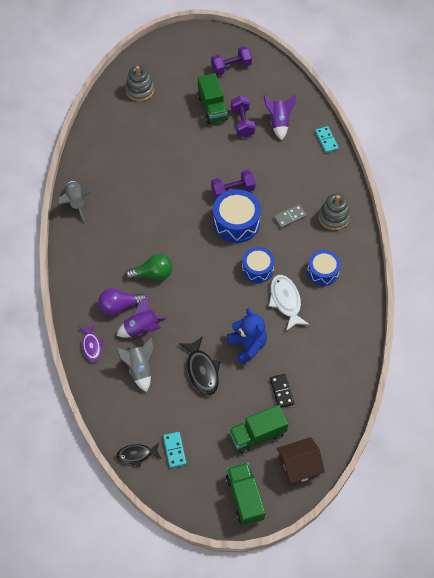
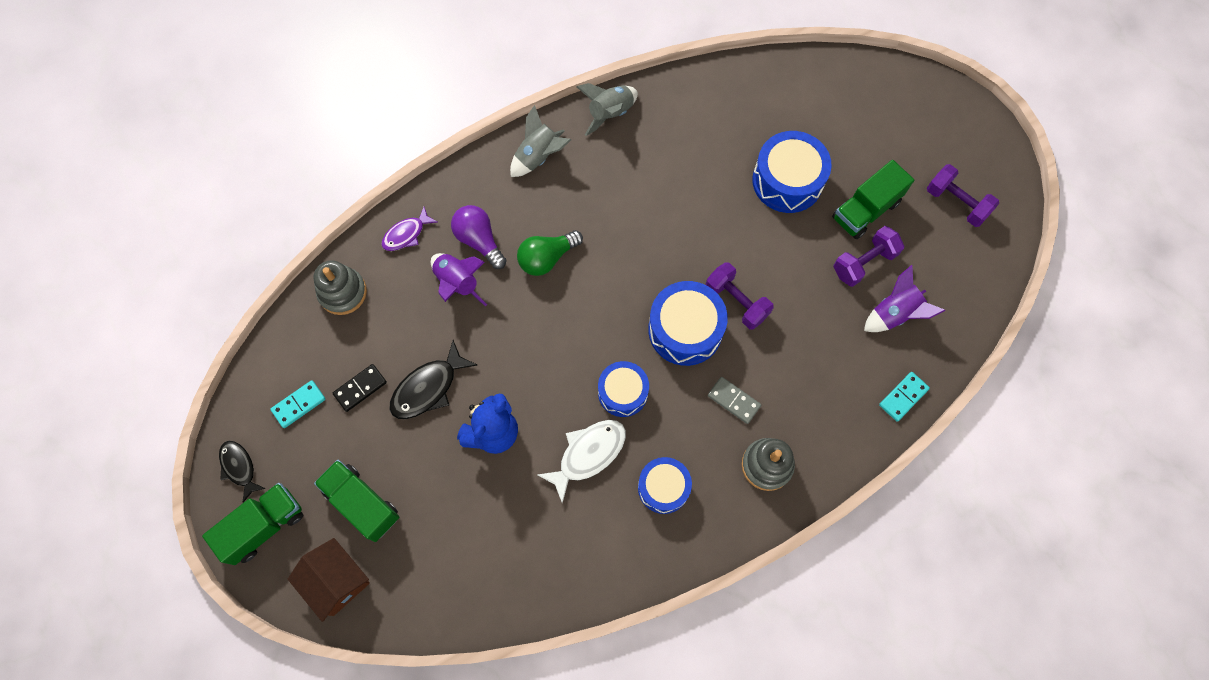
camera: 65 degrees right, 10 degrees up
(137, 455) = (275, 361): black fish -> black fish (239, 467)
(139, 369) = (397, 308): grey rocket -> grey rocket (539, 156)
(140, 90) = (838, 103): grey stacking toy -> grey stacking toy (342, 292)
(152, 274) = (547, 258): green light bulb -> green light bulb turned 90 degrees clockwise
(173, 135) = (787, 181): none -> blue drum
(281, 391) = (441, 509): black domino -> black domino (360, 388)

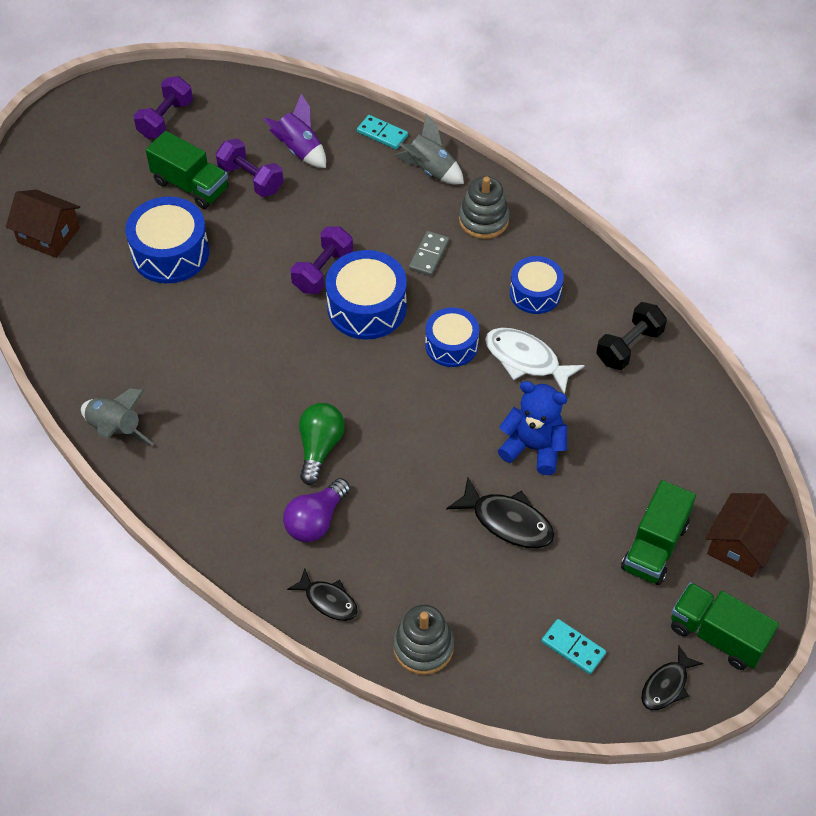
camera: 105 degrees left, 15 degrees down
(360, 388) = (532, 589): black domino -> none
(406, 234) = (328, 600): purple fish -> black fish
(457, 283) = (375, 528): purple rocket -> none
(539, 156) = (190, 488): grey rocket -> grey rocket (430, 170)
(547, 258) = (320, 448): green light bulb -> green light bulb turned 120 degrees counterclockwise
(576, 557) = (629, 346): none -> black dumbbell
(828, 91) = (48, 235): none -> brown house

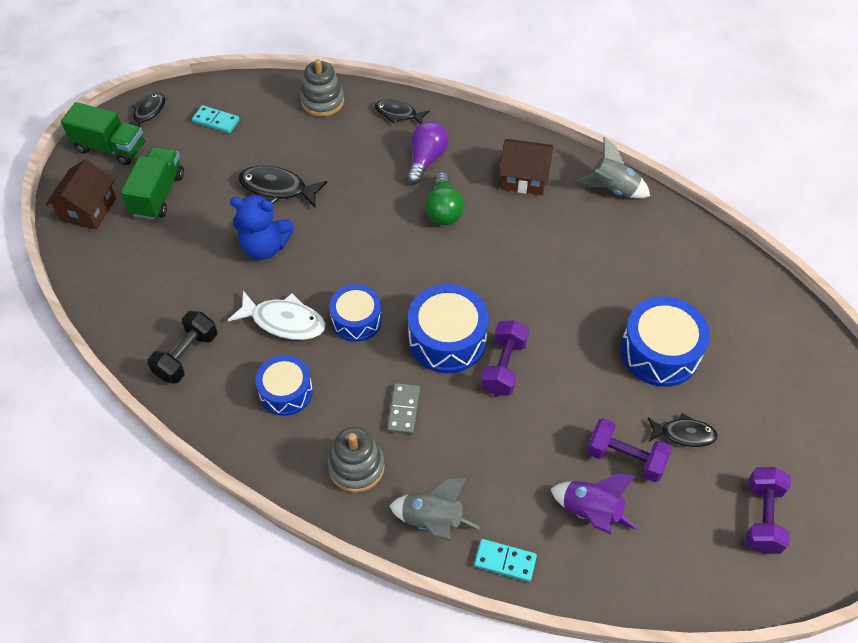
camera: 165 degrees right, 0 degrees up
(48, 235) = (786, 343): brown house -> brown house (524, 177)
(190, 185) = (684, 434): green truck -> black fish

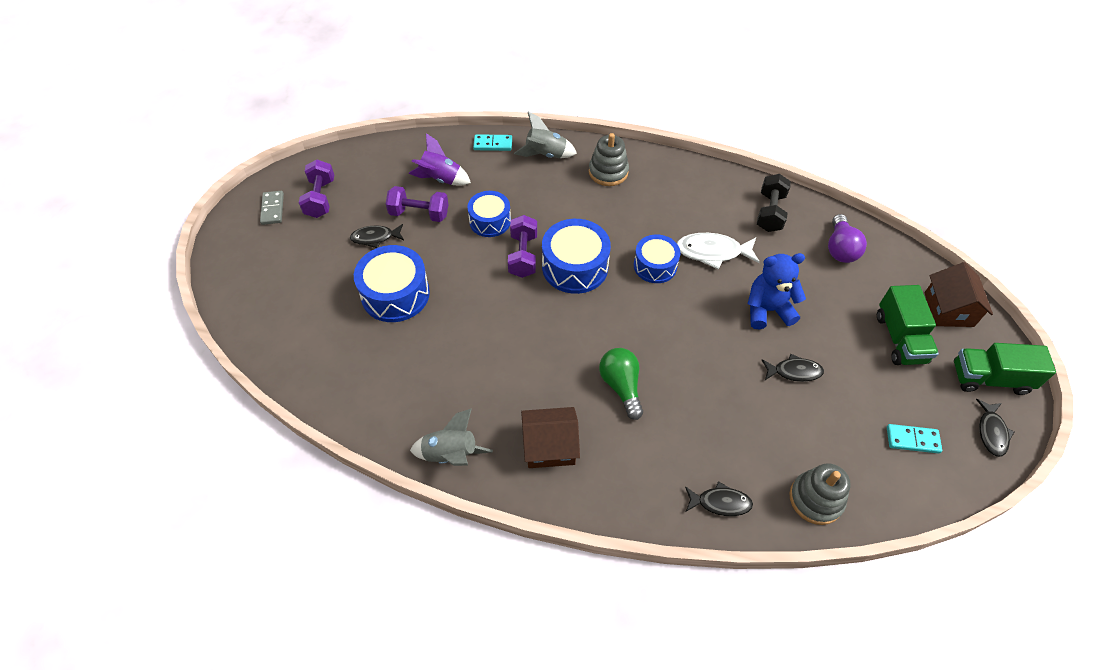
camera: 165 degrees right, 0 degrees up
(277, 188) = (794, 371): black fish -> black fish, size x0.66
(286, 392) = (681, 205): blue drum -> blue drum (490, 221)
(403, 410) = (590, 211): grey domino -> grey domino (272, 209)
(426, 160) = (662, 444): purple light bulb -> purple light bulb (840, 248)

